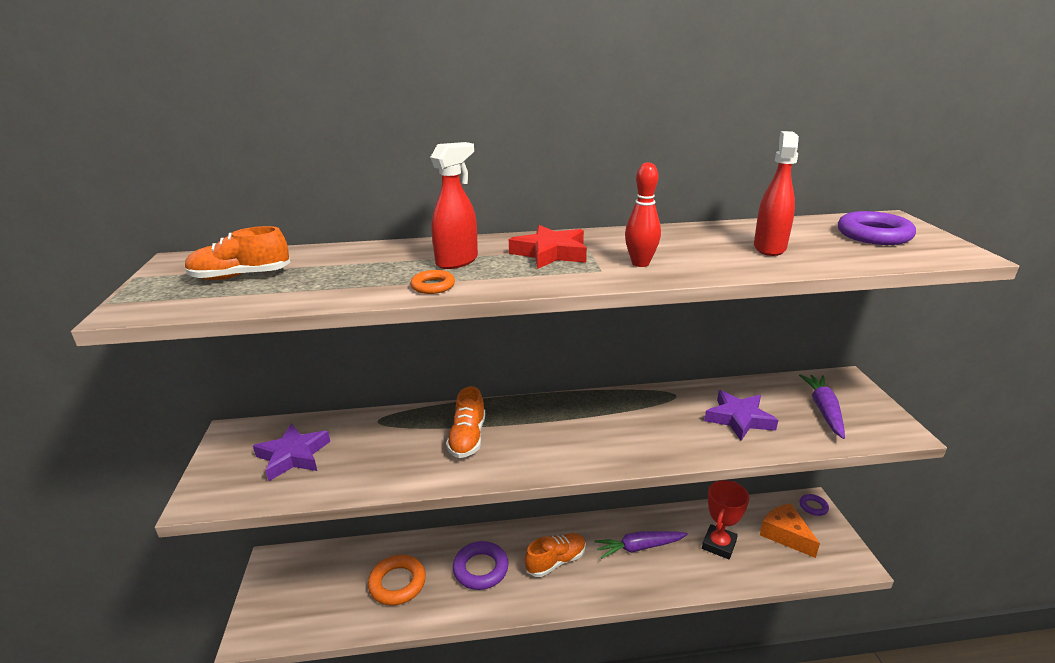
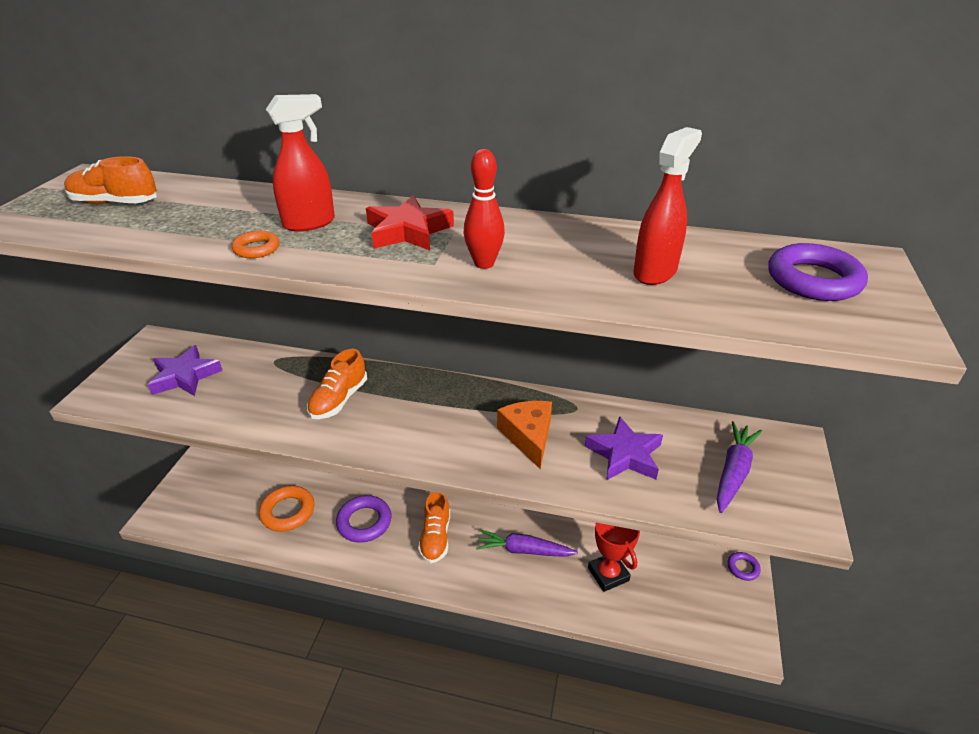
camera: 20 degrees right, 10 degrees up
(556, 561) = (435, 537): orange shoe -> orange shoe turned 105 degrees clockwise
(719, 545) = (608, 574): red trophy -> red trophy turned 75 degrees counterclockwise
(785, 535) = (689, 588): orange cheese -> orange cheese (528, 436)

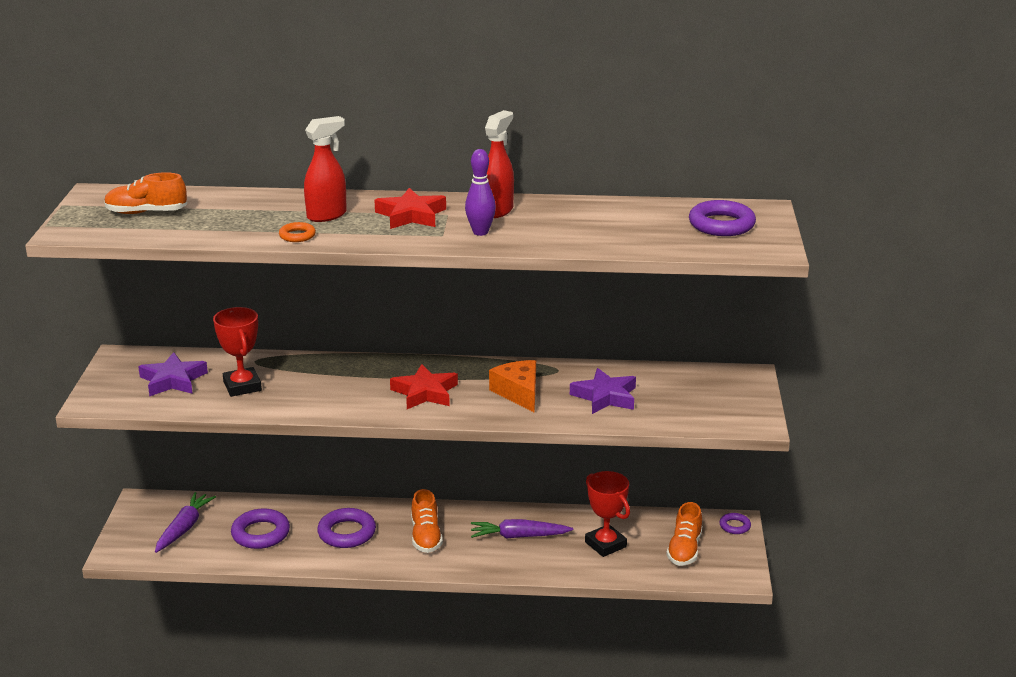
camera: 10 degrees left, 10 degrees down
(247, 392) = (242, 386): none -> red trophy
(288, 511) = (260, 533): orange ring -> purple ring
(339, 400) = (334, 384): orange shoe -> orange shoe (684, 550)
(427, 424) = (425, 392): none -> red star
(484, 263) = (480, 232): red bowling pin -> purple bowling pin
(655, 272) = (608, 228): red spray bottle -> red spray bottle (497, 210)
(733, 472) = (697, 399): purple carrot -> purple carrot (184, 528)

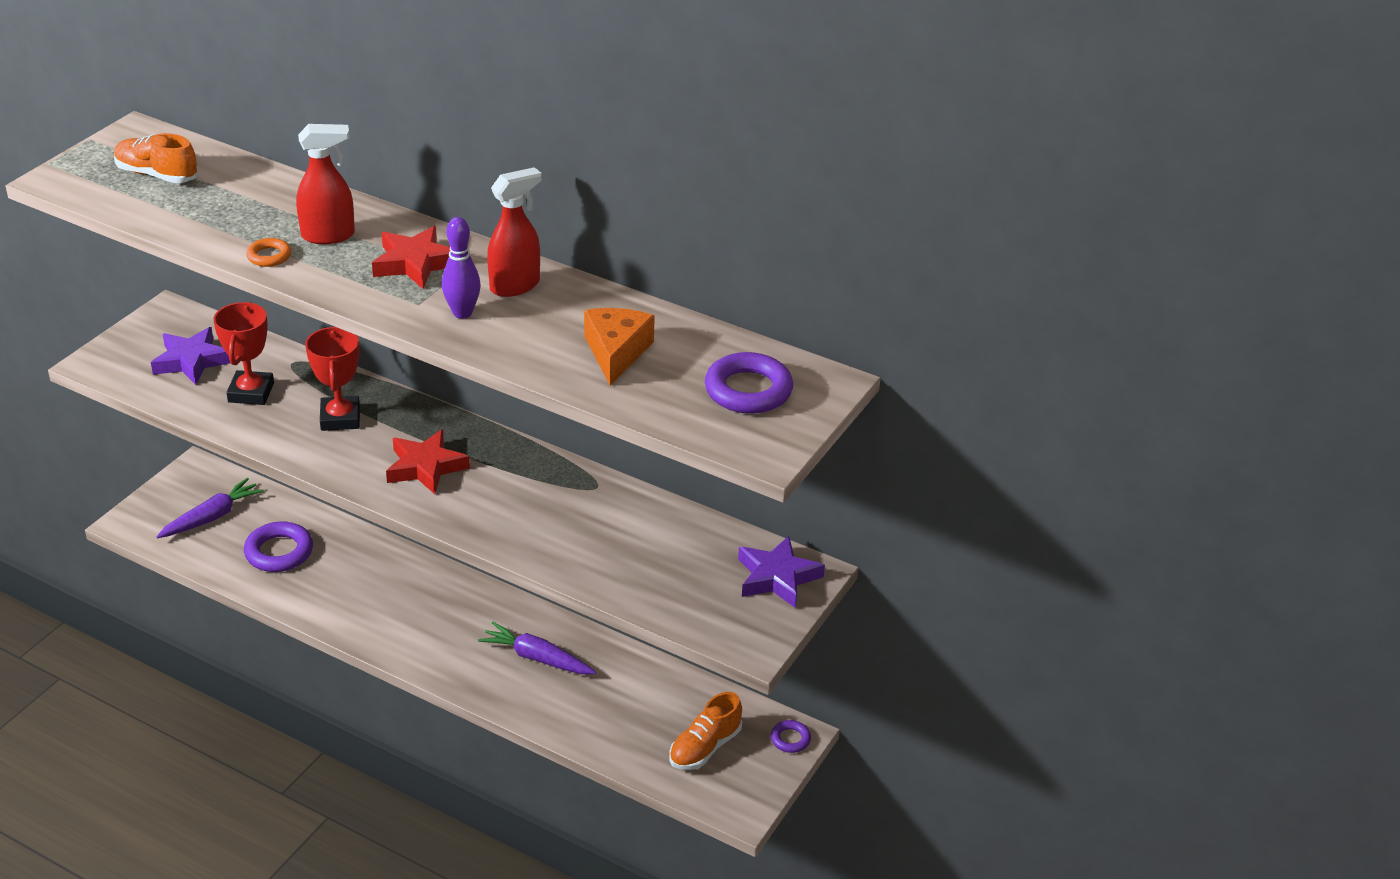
camera: 25 degrees right, 10 degrees up
(347, 533) = (363, 584): purple ring -> none
(426, 536) = (439, 620): orange shoe -> none
(519, 393) = (524, 503): orange cheese -> orange cheese (616, 352)
(605, 397) = (614, 543): purple star -> purple star (777, 577)
(605, 544) = (622, 705): red trophy -> red trophy (340, 418)

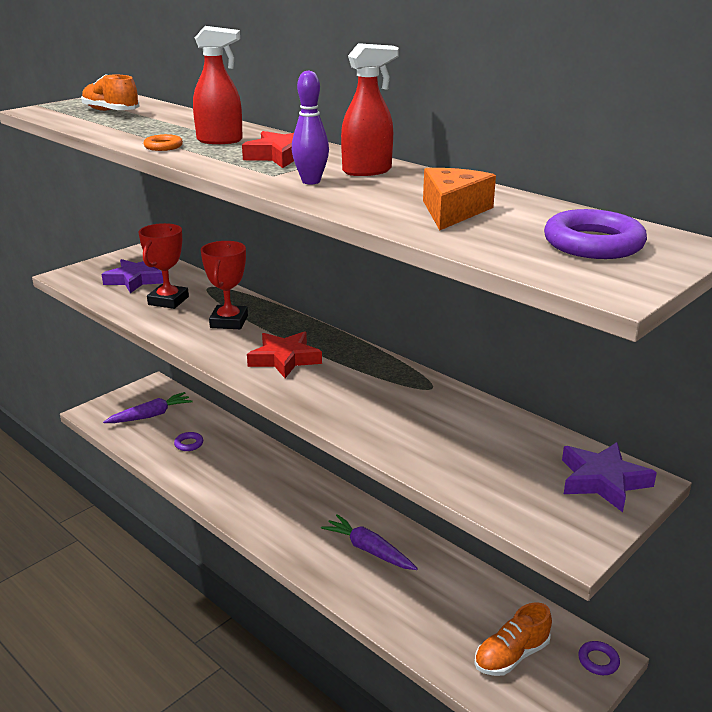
camera: 15 degrees right, 10 degrees down
(279, 552) = (189, 444): purple ring -> purple ring, size x0.54

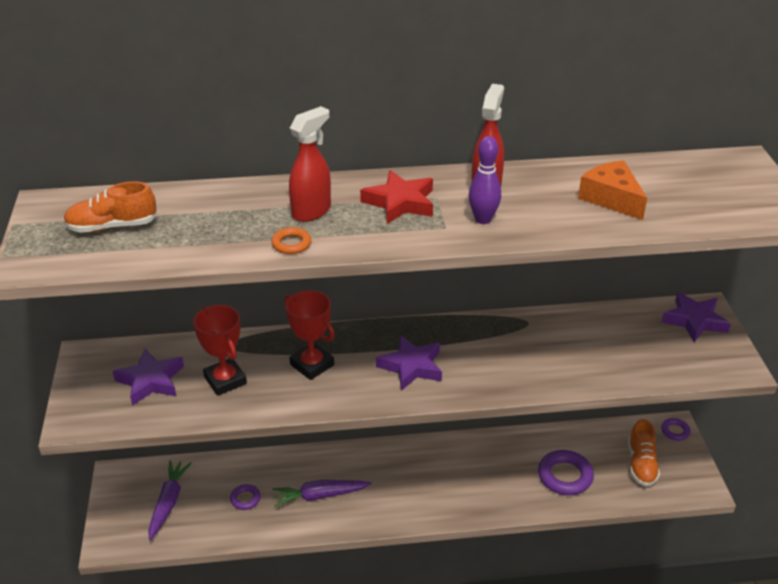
camera: 50 degrees left, 10 degrees up
(285, 359) = (411, 366): red star -> purple star
(369, 550) = (488, 469): purple carrot -> purple carrot (320, 496)
(593, 244) = (716, 185): purple ring -> purple ring (565, 476)

